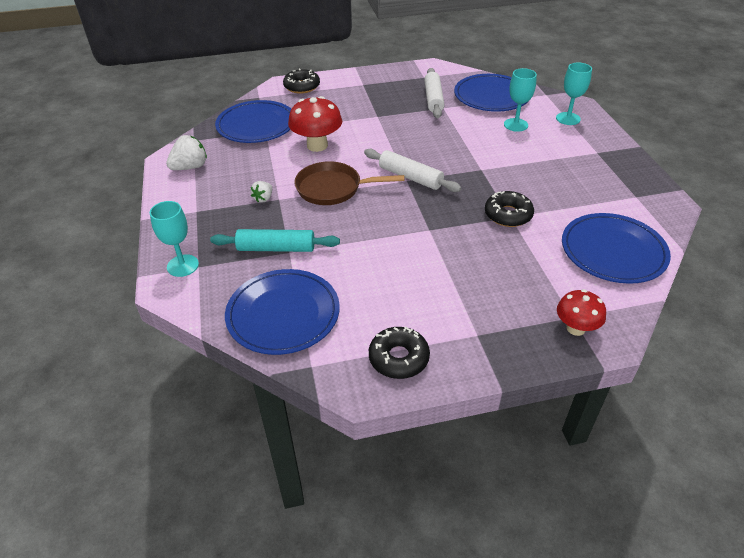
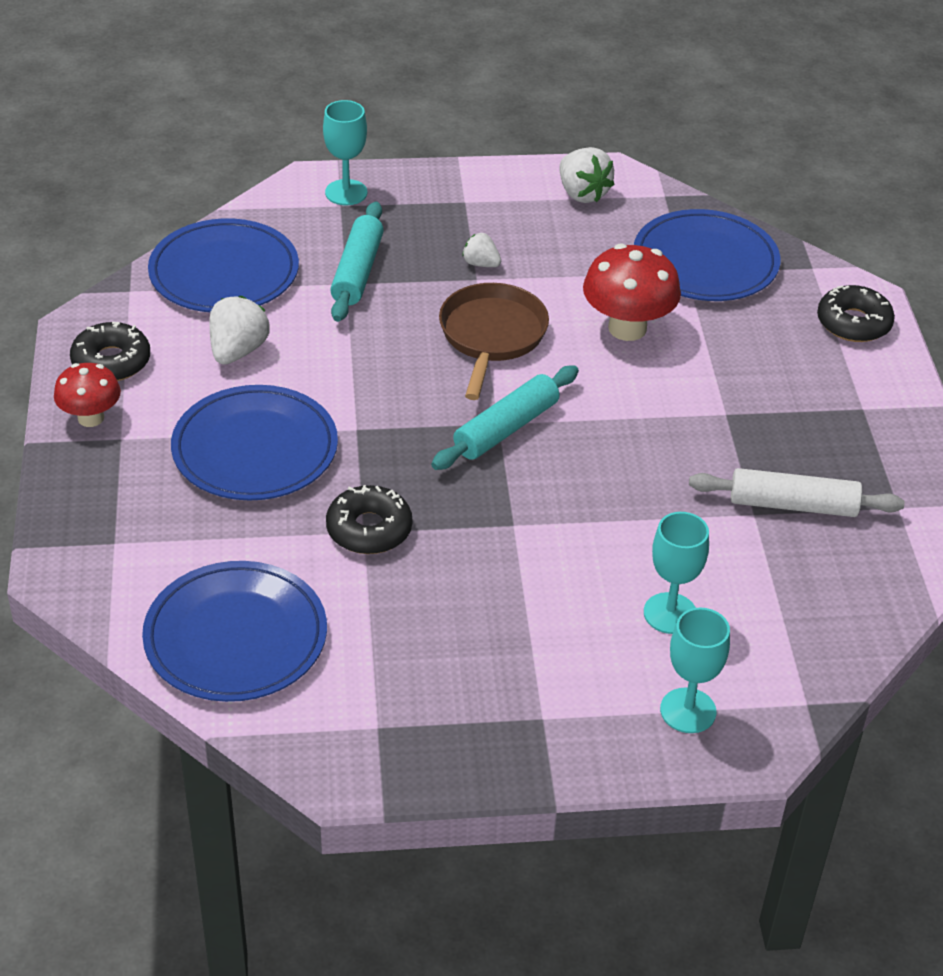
camera: 95 degrees right, 0 degrees up
(370, 292) = (238, 351): none -> white strawberry
(410, 177) = (506, 428): white rolling pin -> turquoise rolling pin
(491, 96) = (800, 602): blue plate -> blue plate (255, 449)
(575, 328) = (92, 539): red mushroom -> red mushroom (91, 418)

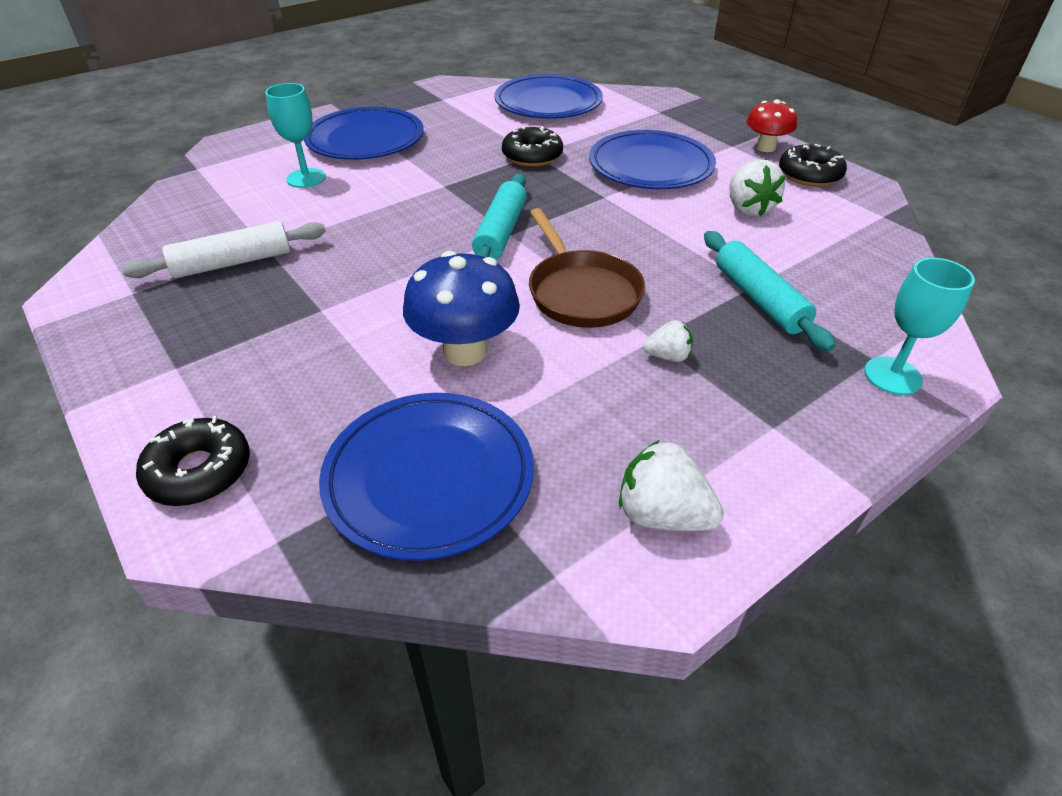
camera: 150 degrees right, 0 degrees up
(224, 272) = (850, 254): blue plate -> blue plate (365, 139)
(627, 328) = (465, 351): red mushroom -> blue mushroom
(688, 711) = (274, 146): turquoise goblet -> none

